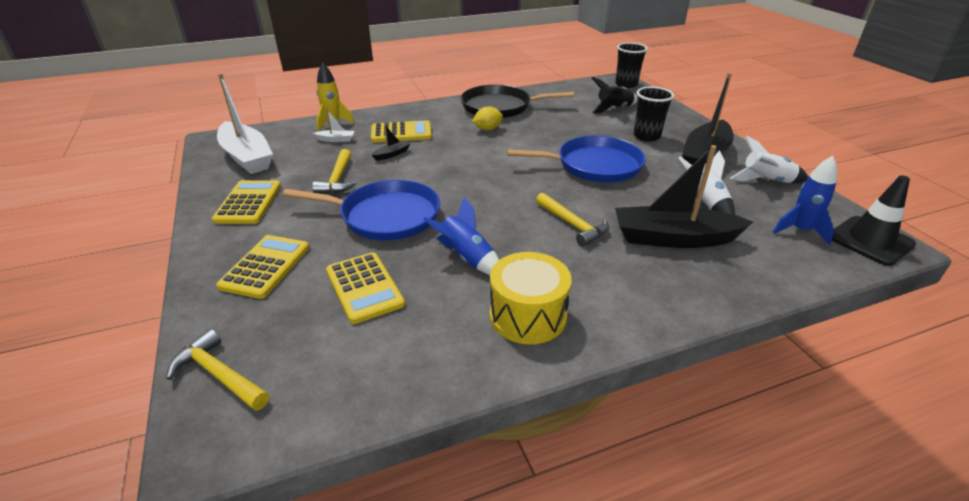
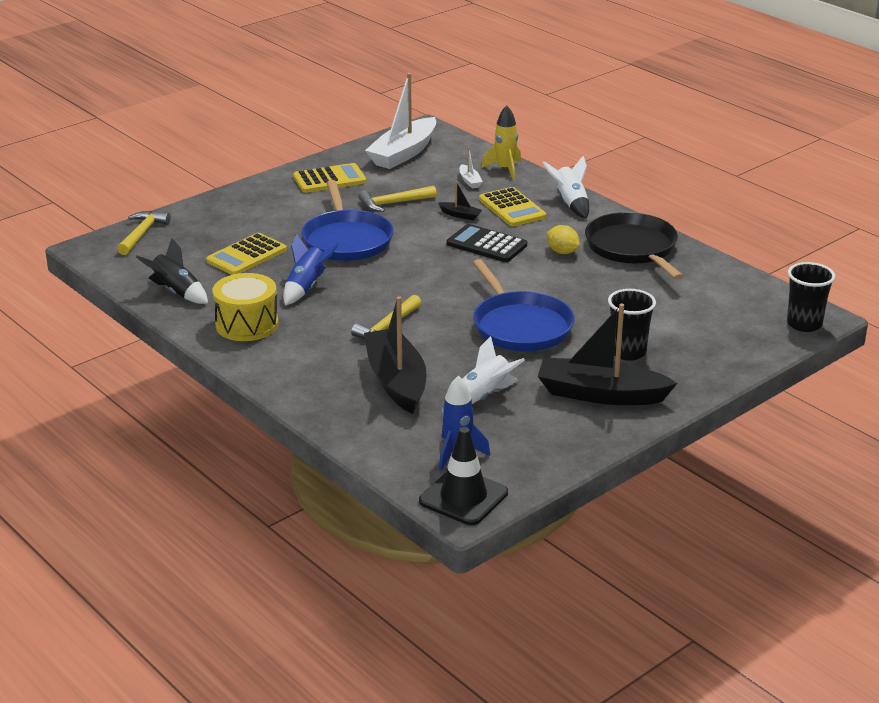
camera: 70 degrees right, 5 degrees down
(265, 266) = (251, 213): yellow calculator -> none
(453, 153) = (486, 245): none -> black calculator
(614, 109) = (699, 323): black rocket -> black rocket (176, 292)
(766, 181) = (562, 436): white rocket -> white rocket (570, 203)

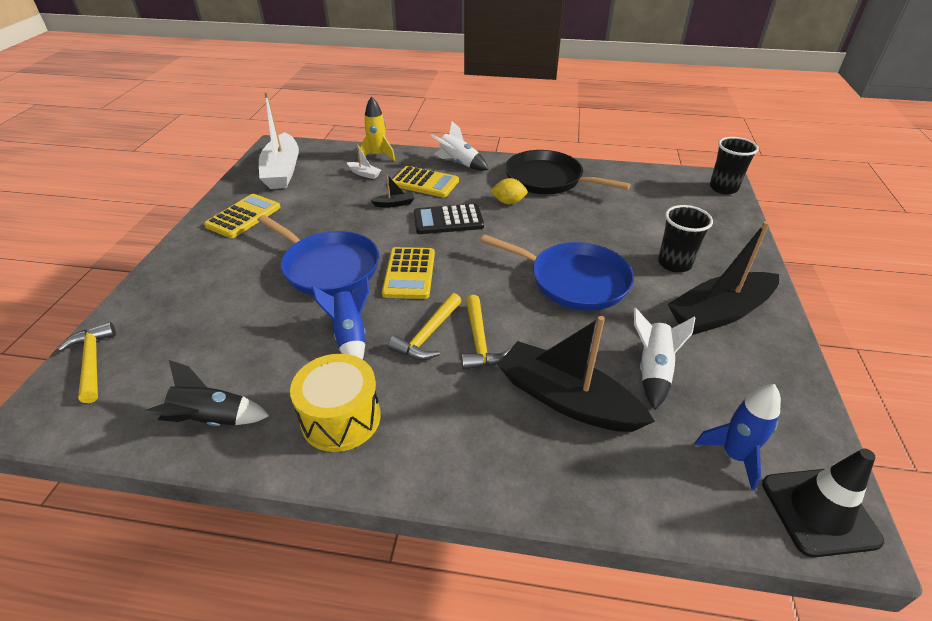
camera: 40 degrees left, 10 degrees up
(246, 256) = (247, 331): yellow calculator -> yellow calculator (409, 273)
(393, 203) = (327, 216): yellow hammer -> yellow hammer (428, 335)

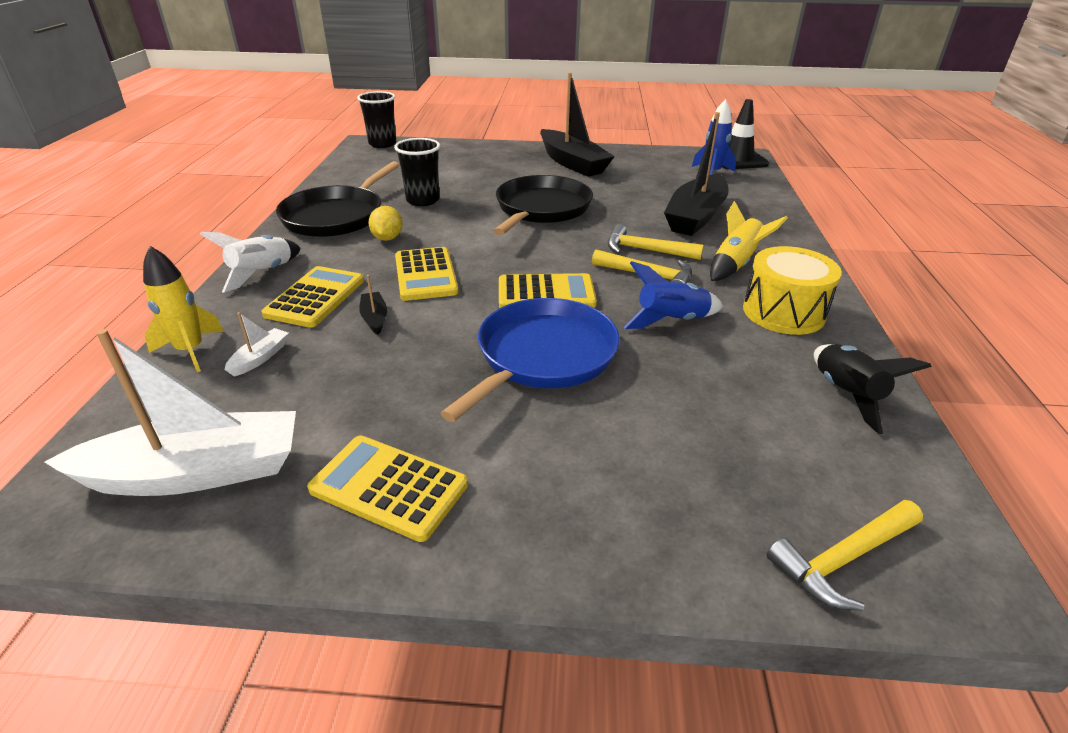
camera: 95 degrees left, 5 degrees down
(441, 406) = (735, 264): none -> yellow rocket
(448, 220) = (426, 275): black calculator -> yellow calculator
(479, 341) = (645, 250): yellow hammer -> yellow hammer turned 150 degrees counterclockwise
(574, 280) = (541, 209): blue pan -> black pan
(653, 370) = (647, 187): white rocket -> none
(674, 264) = (509, 171): black cup -> black cup (422, 200)

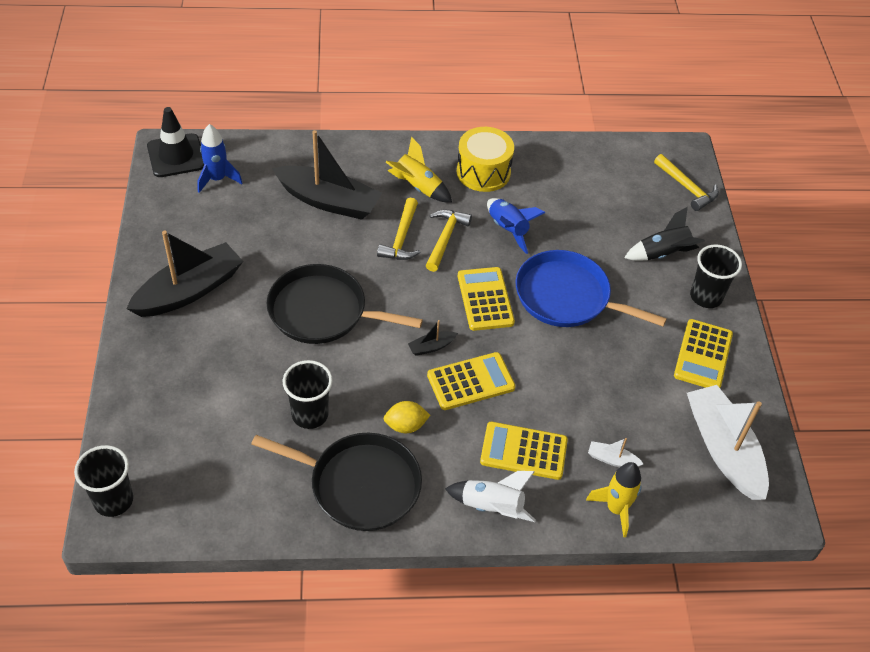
camera: 100 degrees left, 15 degrees up
(374, 318) = (544, 402): black boat -> black boat (431, 347)
(523, 522) = (706, 297): none -> black cup
(846, 394) = (568, 162): black rocket -> black rocket (663, 254)

